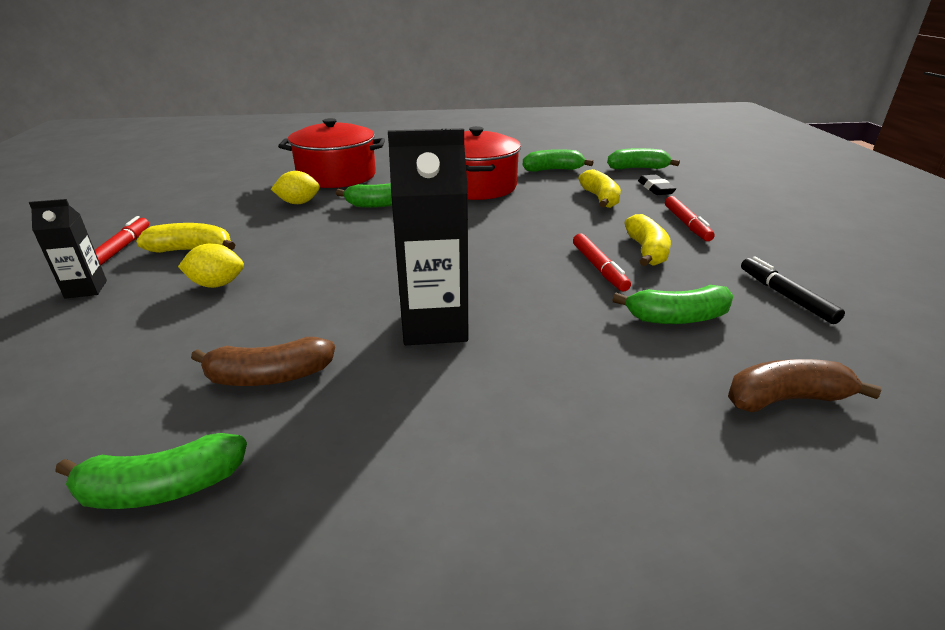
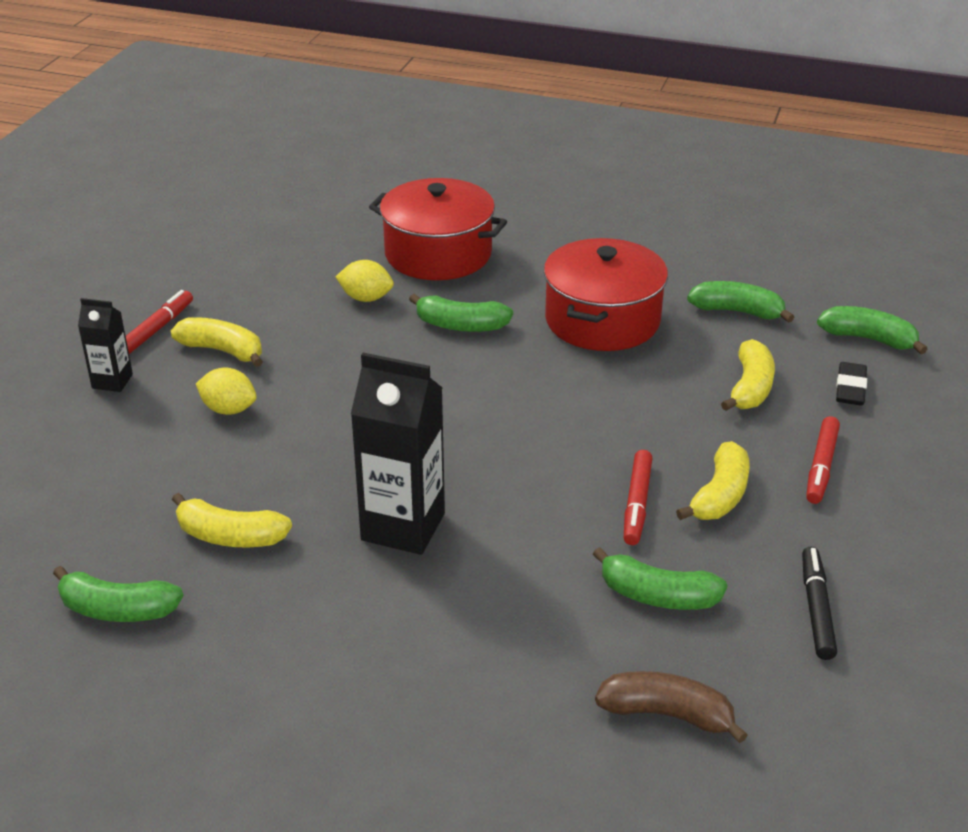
camera: 25 degrees right, 5 degrees up
(269, 377) = (230, 536): brown banana -> yellow banana

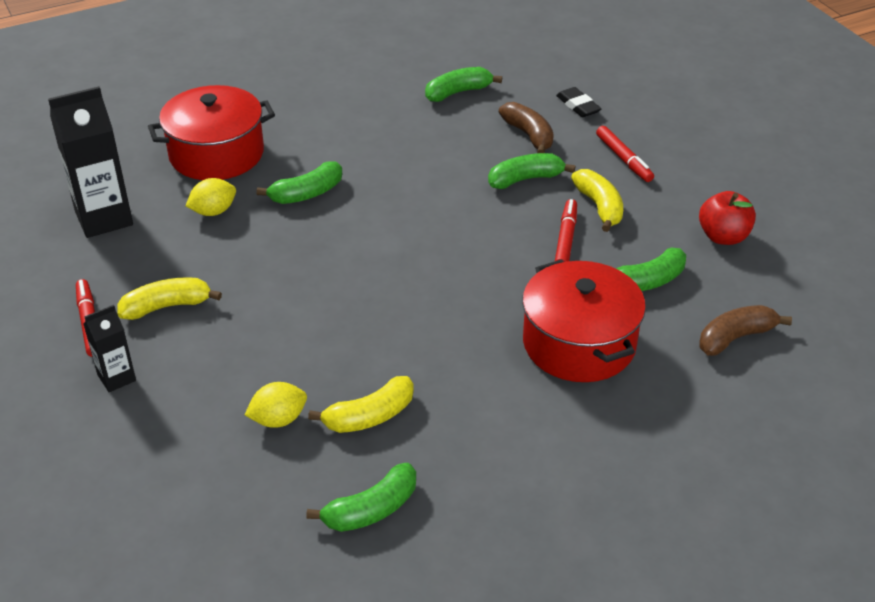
camera: 45 degrees left, 5 degrees up
(229, 409) = (237, 341): yellow lemon -> yellow lemon (278, 419)
(403, 527) = (463, 337): black carton -> black carton (104, 218)
(602, 320) = (389, 141): red pot -> red pot (579, 343)
(636, 503) = (566, 239): red marker -> red marker turned 135 degrees counterclockwise
(750, 388) = (529, 135): yellow banana -> brown banana
(816, 609) = (723, 237): black marker -> red apple
(868, 339) = (548, 71): green banana -> green banana (525, 179)

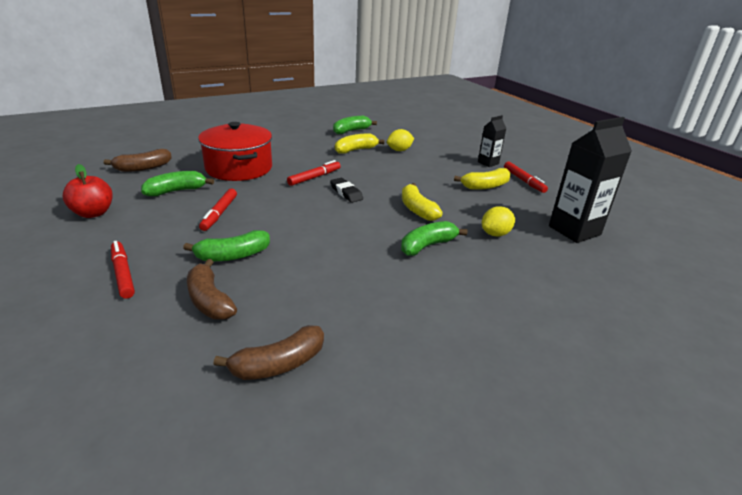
camera: 175 degrees right, 10 degrees down
(216, 154) = (529, 281): red pot -> none
(447, 321) = (314, 177): none -> red marker
(458, 92) = (279, 364): green banana -> brown banana
(578, 106) = (126, 342): black eraser -> black eraser (346, 193)
(599, 207) = (178, 234): yellow banana -> yellow banana (417, 209)

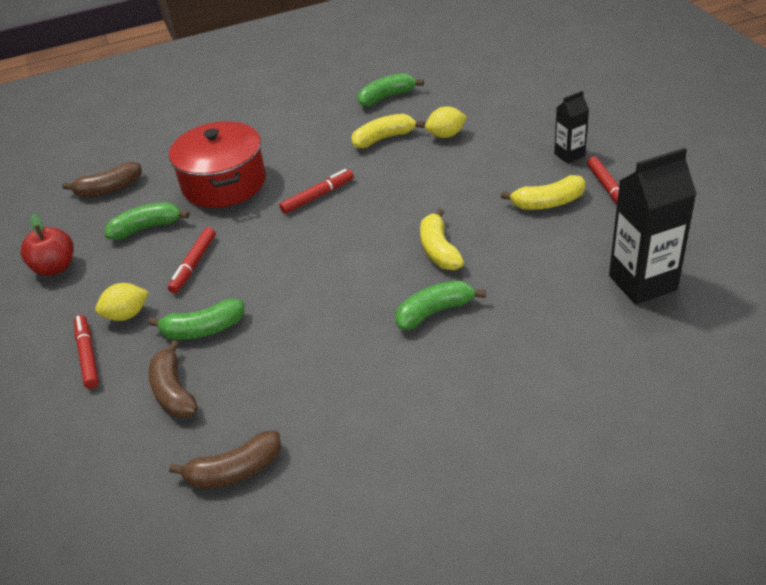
camera: 15 degrees right, 10 degrees up
(346, 193) = (353, 223): black eraser -> none
(495, 234) = (530, 291): yellow lemon -> yellow lemon (127, 315)

